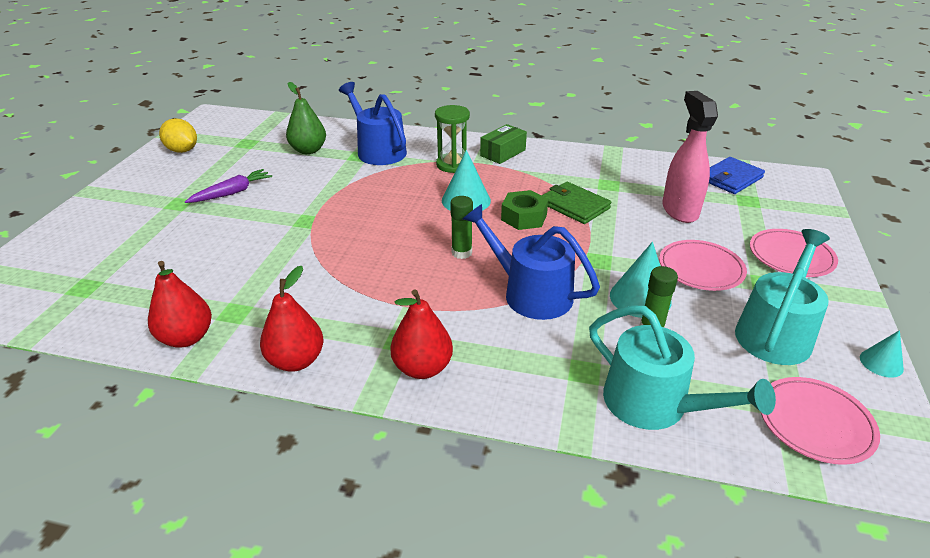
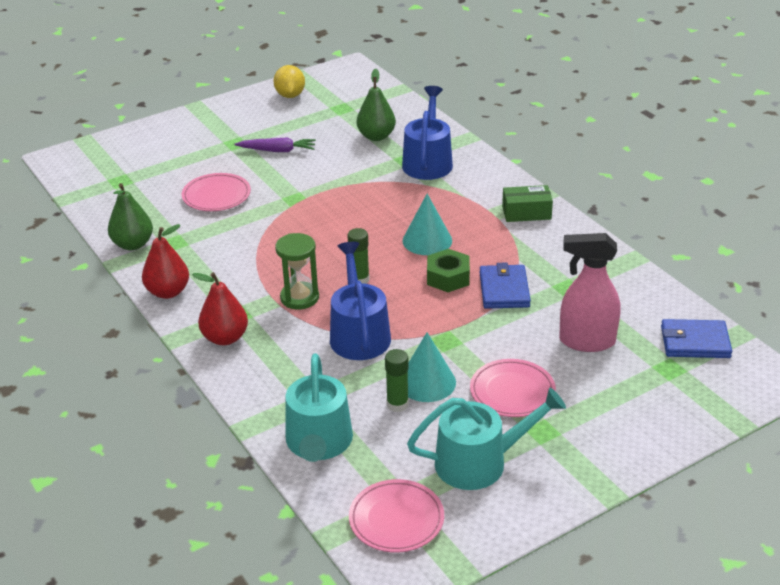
camera: 45 degrees right, 0 degrees up
(186, 338) = (133, 244): red pear -> green pear
(452, 165) = (466, 204): green hourglass -> green hourglass (299, 298)
(574, 206) = (504, 290): green wallet -> blue wallet
(679, 210) = (586, 341): pink spray bottle -> pink spray bottle turned 120 degrees counterclockwise
(791, 256) = (607, 428): pink plate -> pink plate (216, 195)
(881, 363) = (516, 527): turquoise cone -> none

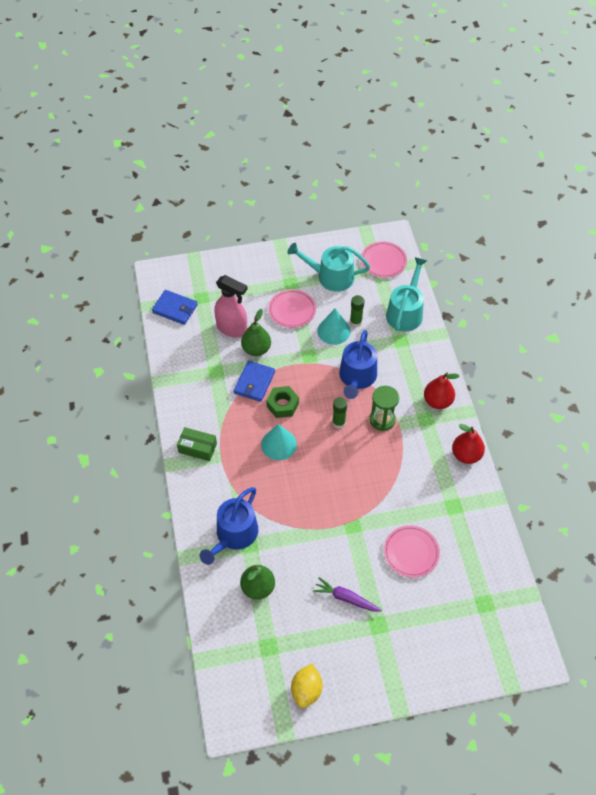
camera: 160 degrees left, 20 degrees up
(133, 244) = (484, 514): green pear -> green pear (256, 349)

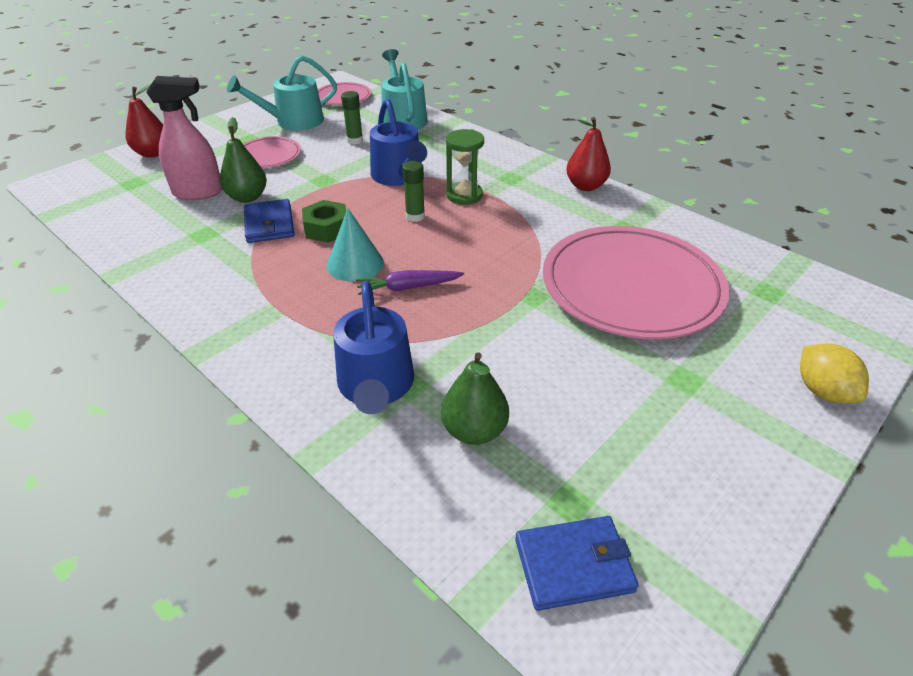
camera: 35 degrees left, 15 degrees down
(175, 309) = (98, 203): blue wallet -> blue wallet (574, 565)
(197, 448) = (233, 315): green box -> none
(306, 690) = (692, 527): yellow lemon -> yellow lemon (822, 391)
(333, 331) = (335, 154): turquoise cone -> none
(346, 598) = (611, 373): purple carrot -> purple carrot (408, 287)
(411, 552) = (631, 287): pink plate -> pink plate, size x2.07
(437, 401) = (508, 162): red pear -> red pear (153, 153)

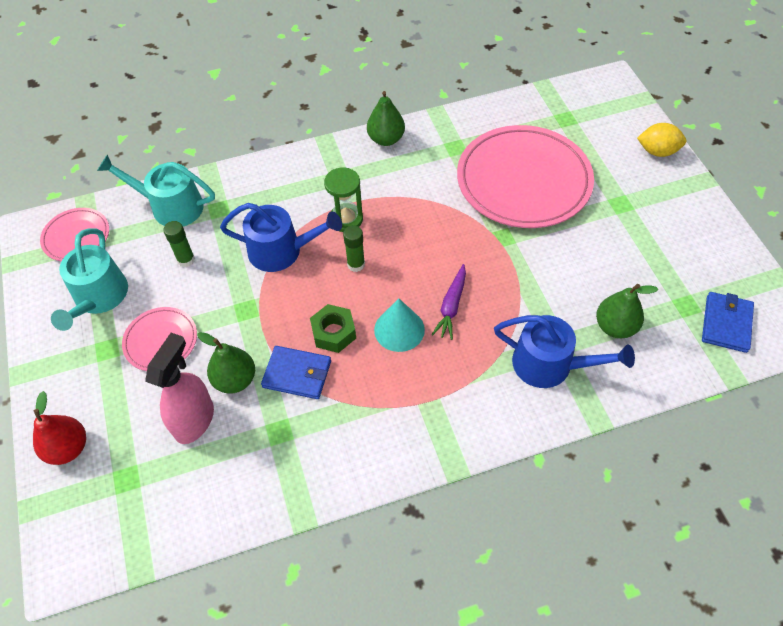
camera: 60 degrees left, 15 degrees up
(585, 186) = (386, 139): red pear -> green pear

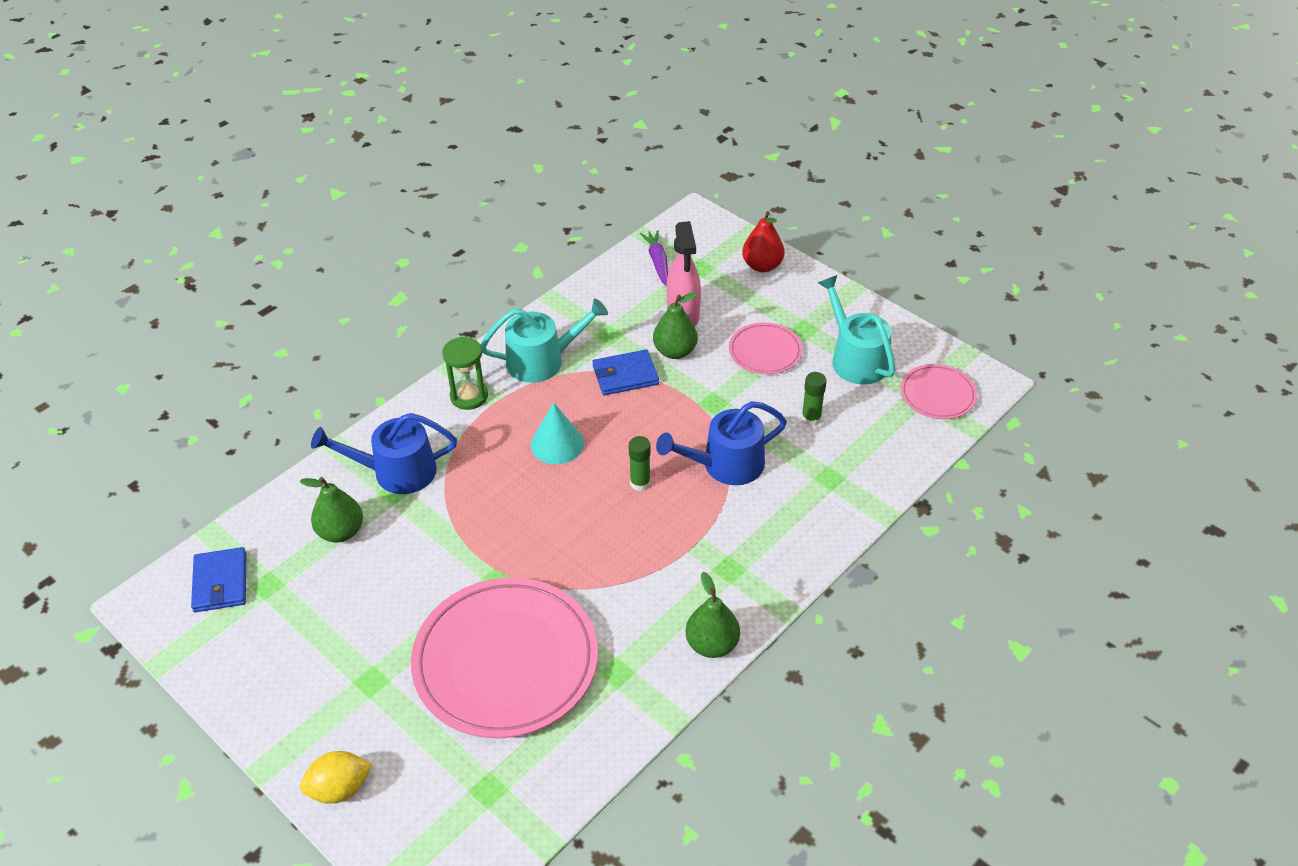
camera: 150 degrees right, 10 degrees down
(171, 206) = (880, 459): turquoise watering can -> turquoise watering can (542, 360)
(333, 333) = (617, 417): green nut -> none
(346, 219) = (685, 524): green hourglass -> green hourglass (469, 396)
(451, 306) = (518, 484): purple carrot -> purple carrot (658, 262)

